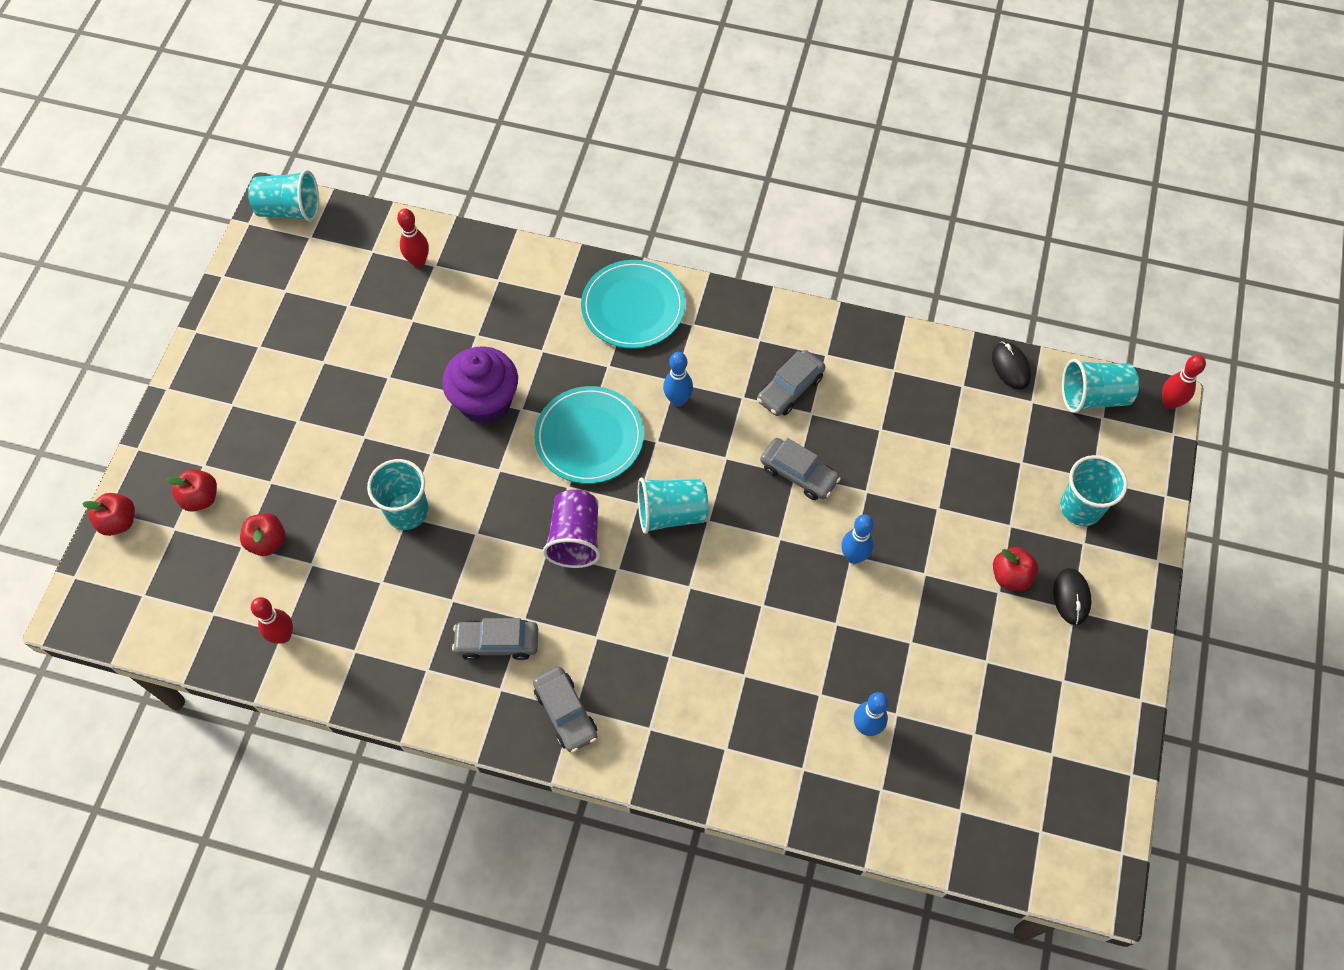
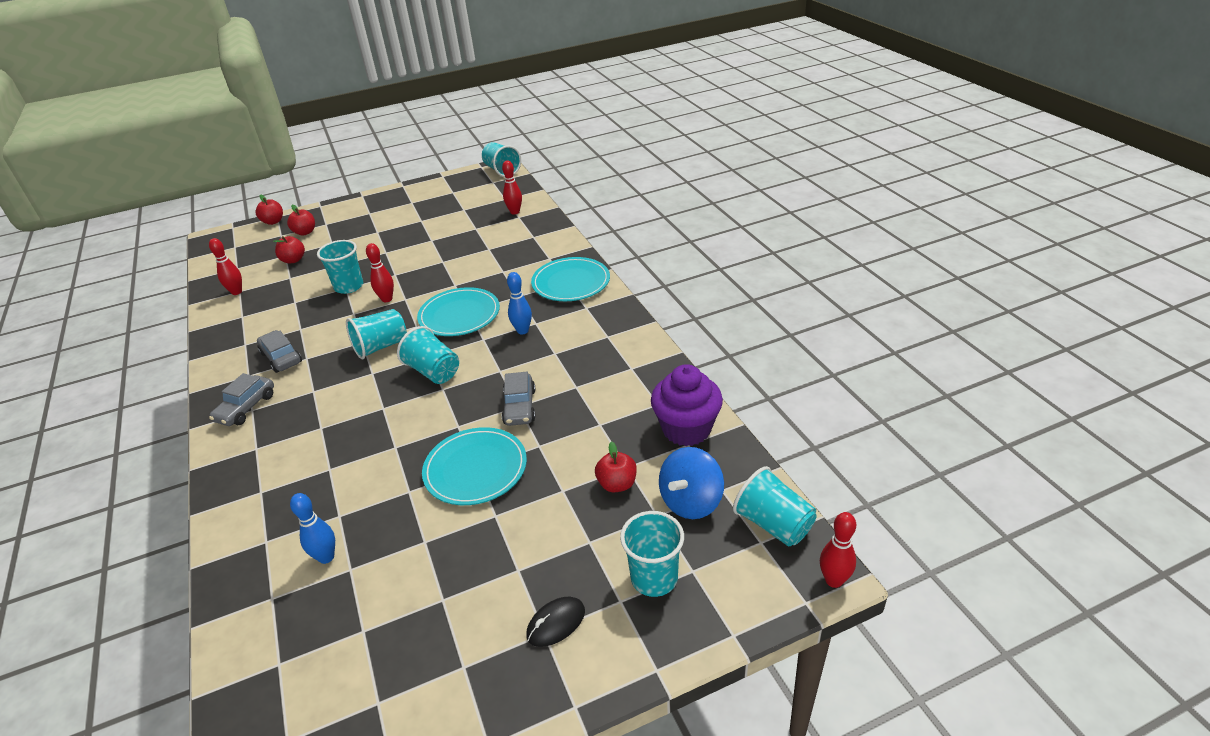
camera: 55 degrees right, 25 degrees down
(480, 487) = (387, 299): none -> red bowling pin
(485, 401) = (447, 272): purple cupcake -> purple cupcake (686, 429)
(575, 538) = (381, 346): purple cup -> turquoise cup
(790, 389) = (584, 368): grey car -> none
(853, 556) = (475, 469): blue bowling pin -> turquoise plate
(1010, 367) = (738, 460): black mouse -> none
(1010, 576) = (540, 569): red apple -> red apple (617, 484)
(1027, 430) = (691, 501): none -> blue spinning top

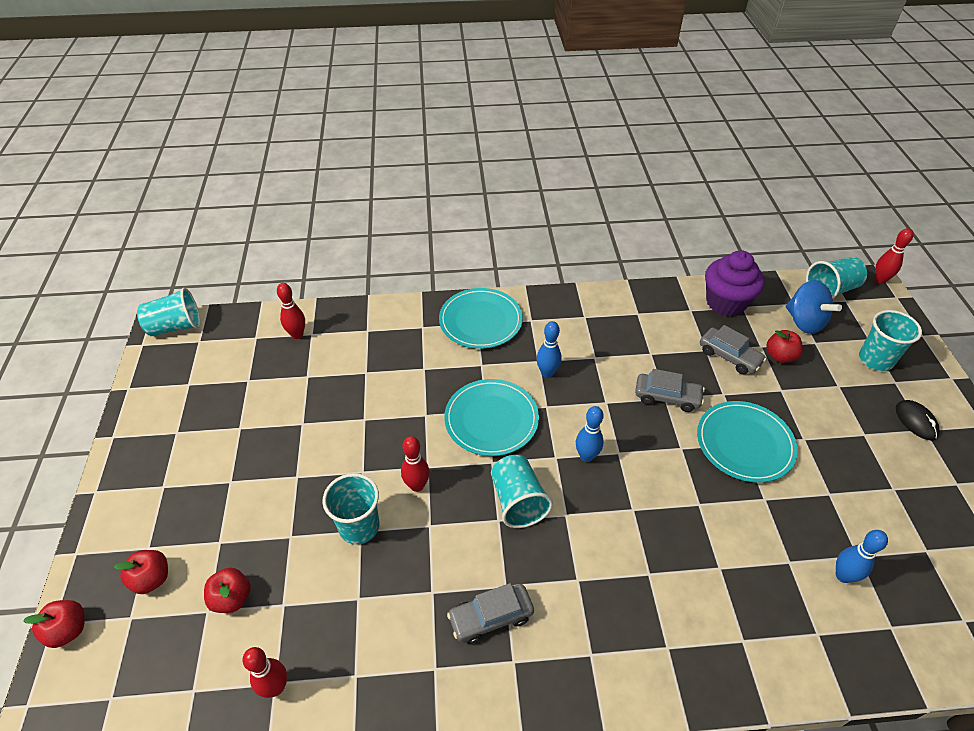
camera: 75 degrees left, 10 degrees up
(246, 408) = (585, 661): grey car -> grey car (729, 356)
(433, 371) = (586, 456): turquoise cup -> blue bowling pin

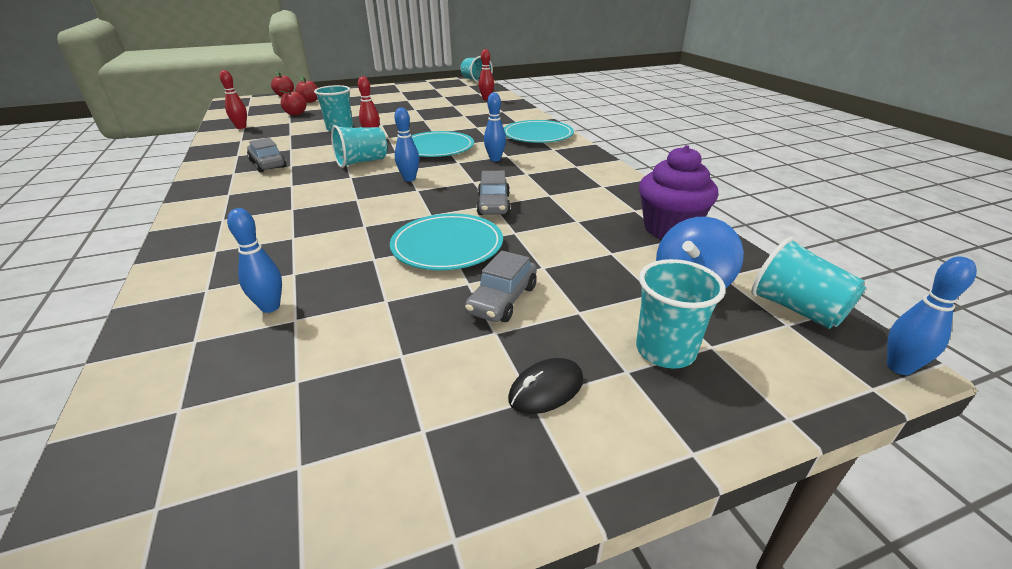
camera: 75 degrees right, 15 degrees down
(729, 356) = (576, 233): grey car -> grey car (502, 300)
(780, 356) = (603, 265): red apple -> none
(879, 280) = (899, 367): red bowling pin -> blue bowling pin

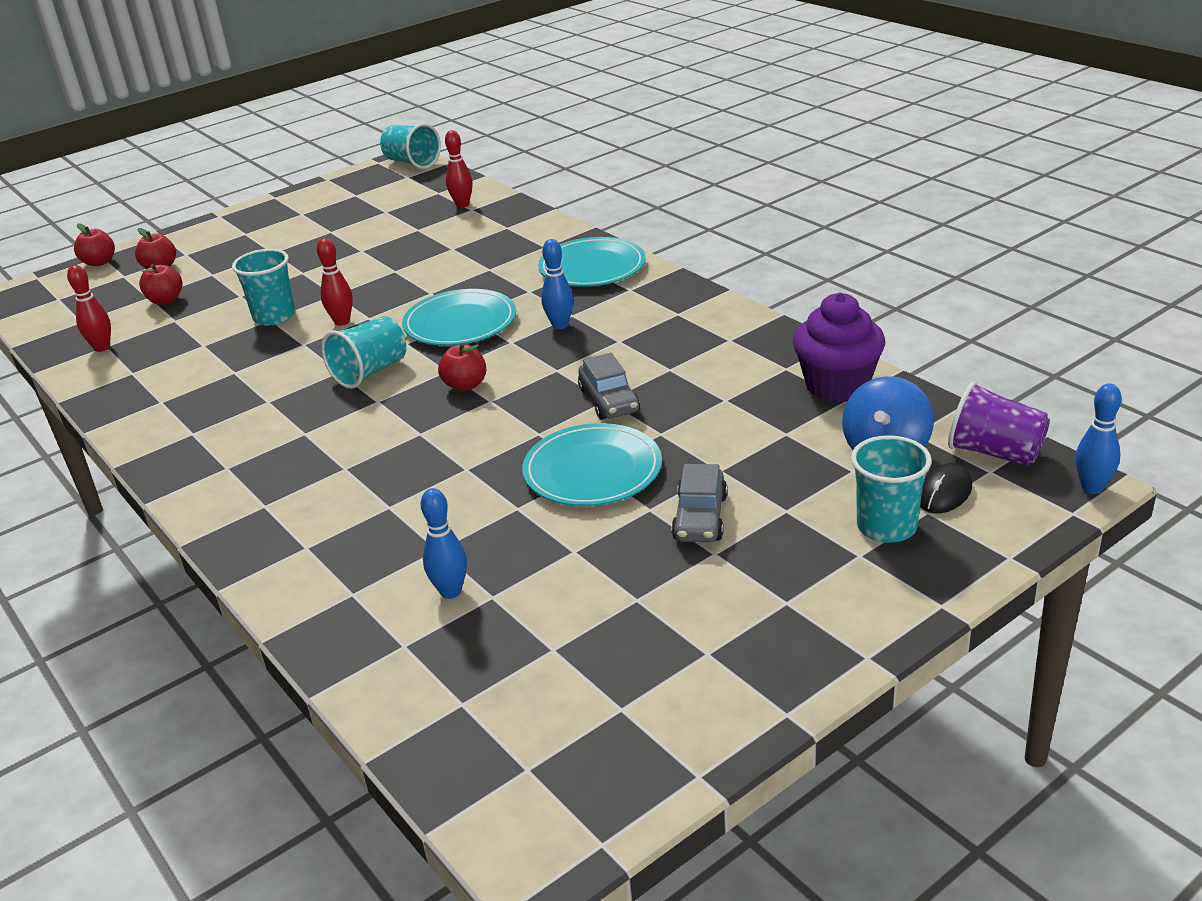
camera: 15 degrees left, 0 degrees up
(267, 164) = (229, 407): grey car -> none
(409, 179) = (465, 385): blue bowling pin -> red apple
(546, 389) = (795, 590): black mouse -> black mouse (944, 492)
(796, 309) = (994, 453): turquoise cup -> purple cup

